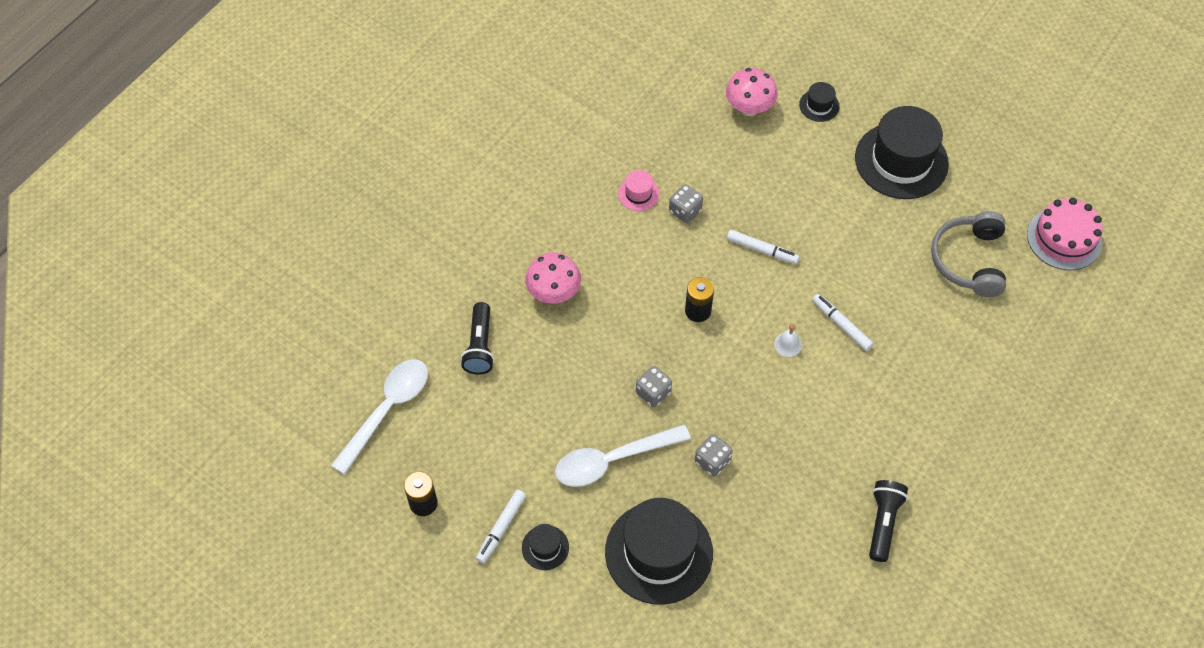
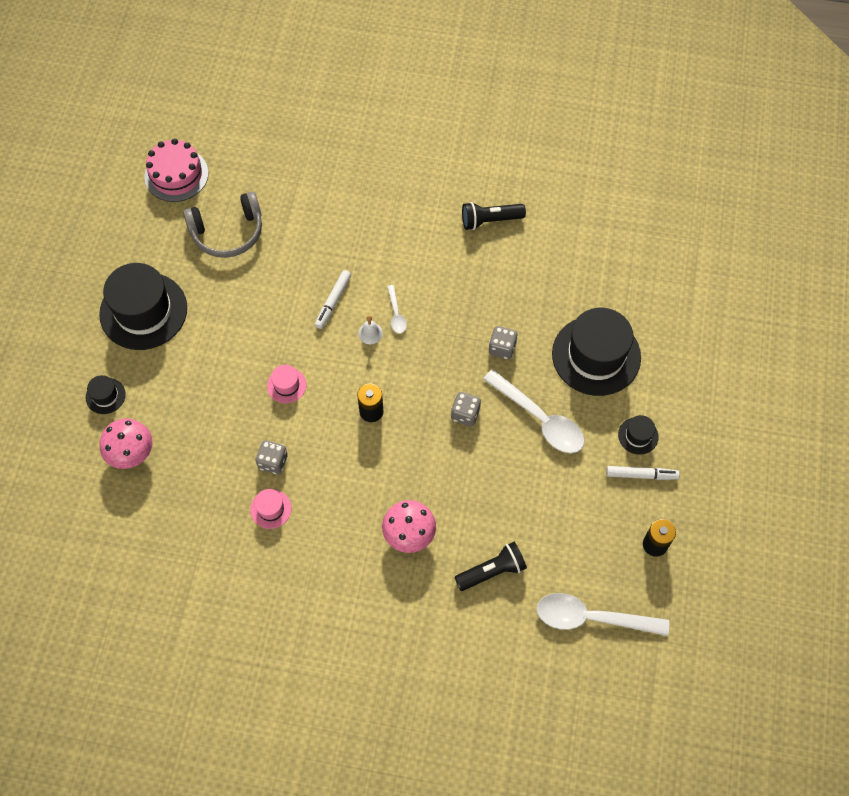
camera: 115 degrees left, 5 degrees up
(762, 250) = (286, 385): white marker -> pink hat
(800, 377) = (396, 314): none -> white spoon

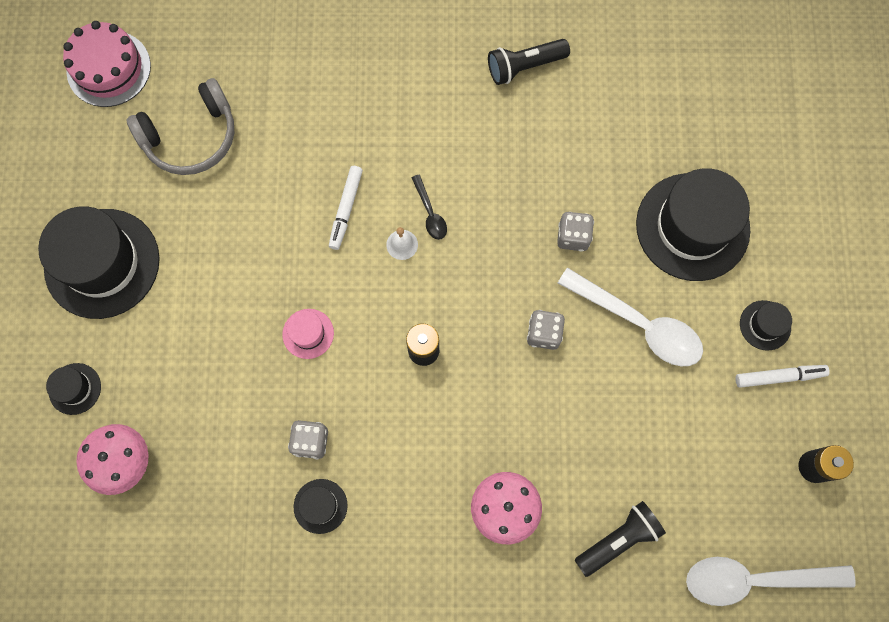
camera: 10 degrees left, 10 degrees up
(270, 509) = (320, 506): pink hat -> black hat
(396, 314) = (430, 213): white spoon -> black spoon

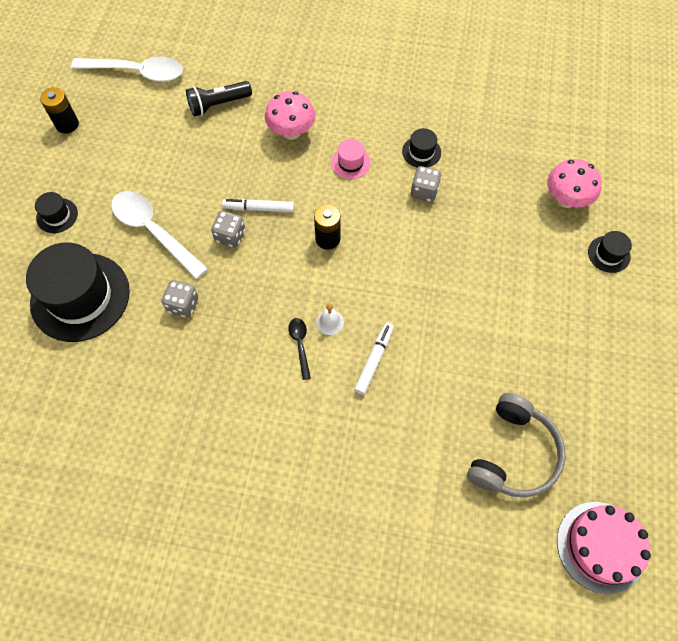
camera: 170 degrees left, 10 degrees down
(102, 263) = (593, 348): black hat -> none
(191, 137) = (514, 454): grey headphones -> grey headphones turned 135 degrees clockwise
(308, 333) = (418, 265): pink hat -> pink hat (350, 162)
(524, 66) = (177, 472): black flashlight -> none
(779, 377) = (63, 180): white marker -> white marker (259, 208)

